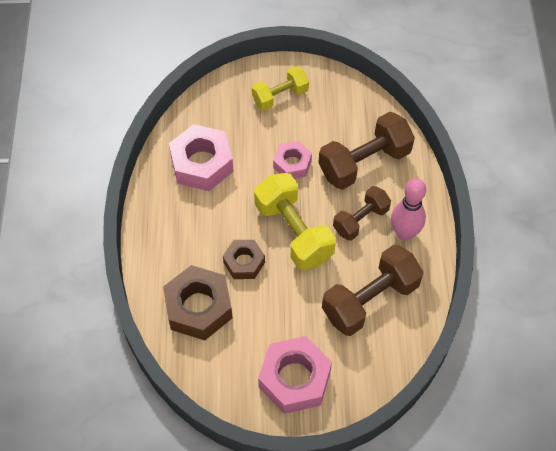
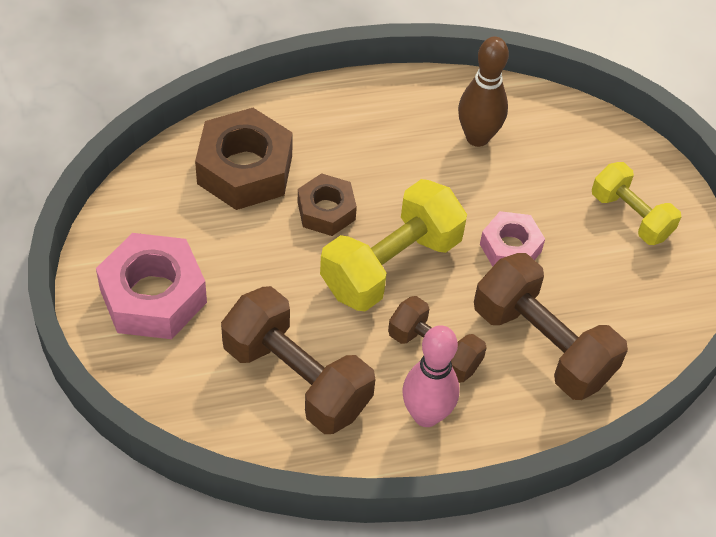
camera: 75 degrees right, 5 degrees down
(202, 164) = (477, 137): pink nut -> brown bowling pin

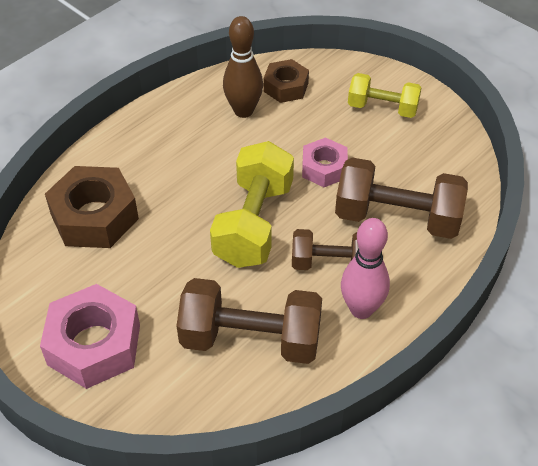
camera: 30 degrees left, 5 degrees down
(326, 211) = (178, 213): brown nut -> brown nut (286, 87)

